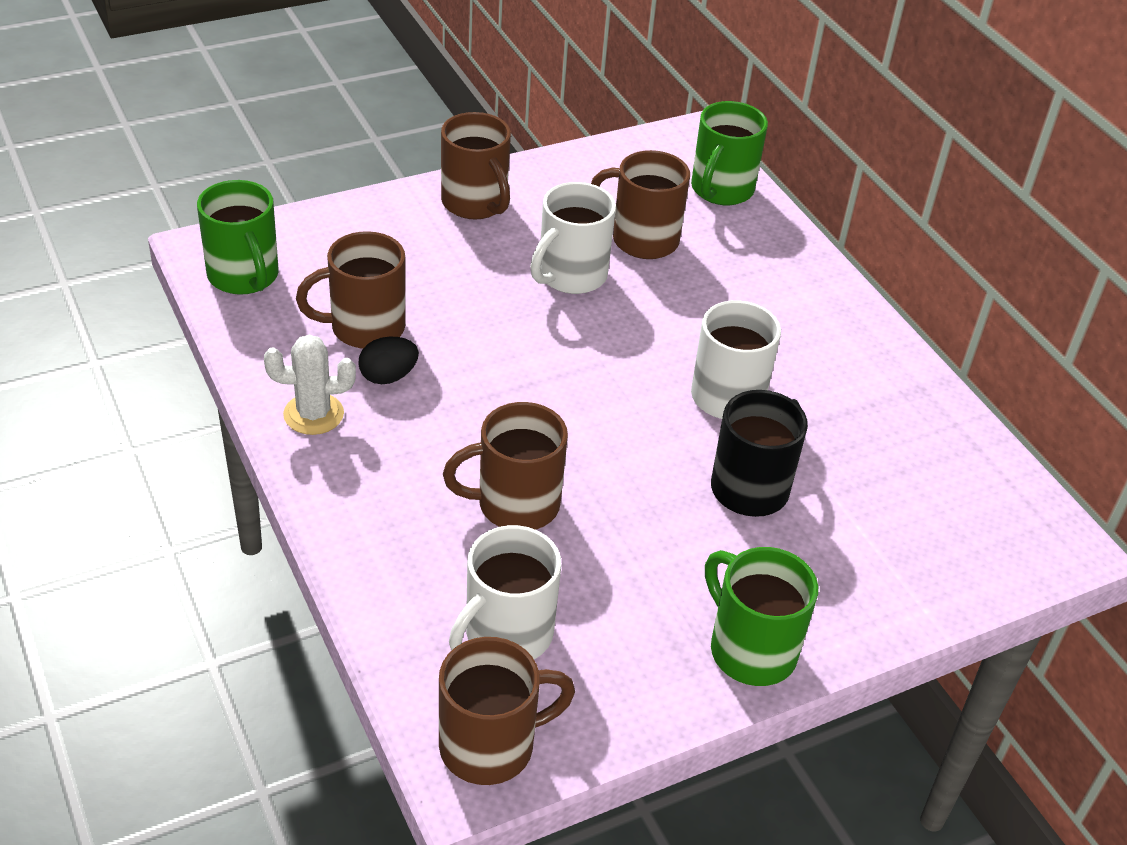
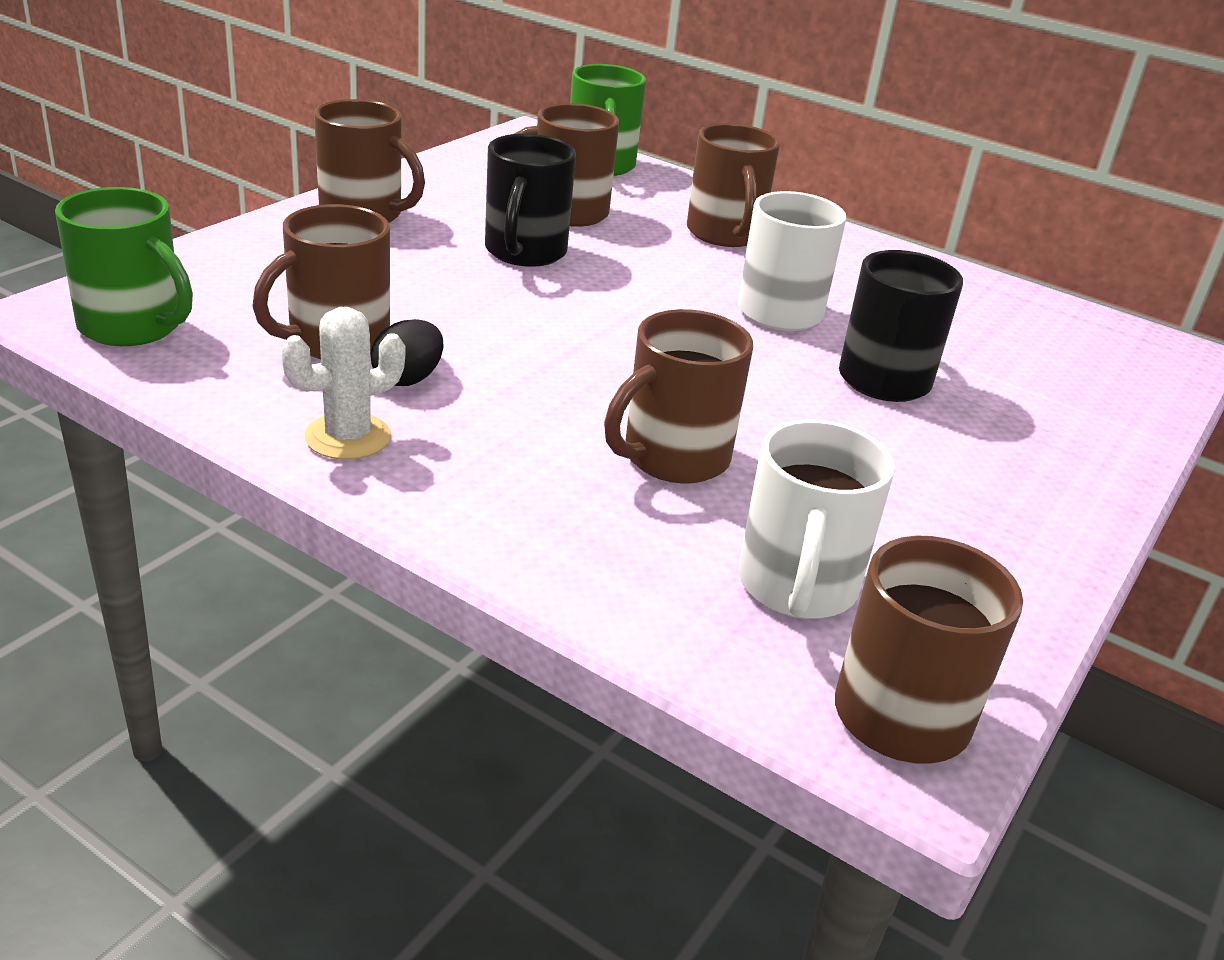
camera: 30 degrees left, 10 degrees down
(570, 276) = (524, 252): white mug -> black mug
(750, 649) = (1042, 514): green mug -> none
(761, 299) = (725, 234): none -> brown mug

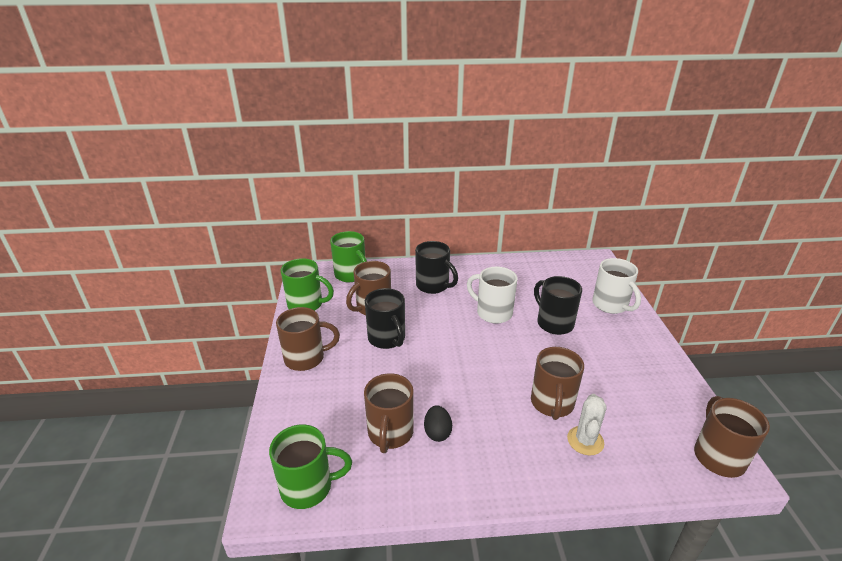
camera: 35 degrees left, 0 degrees up
(348, 437) = (458, 477): white cactus -> white cactus (585, 441)
(468, 166) = (306, 305): none -> green mug
(725, 234) = (433, 286): brown mug -> black mug
(796, 587) = (643, 431): white mug -> white mug (611, 305)

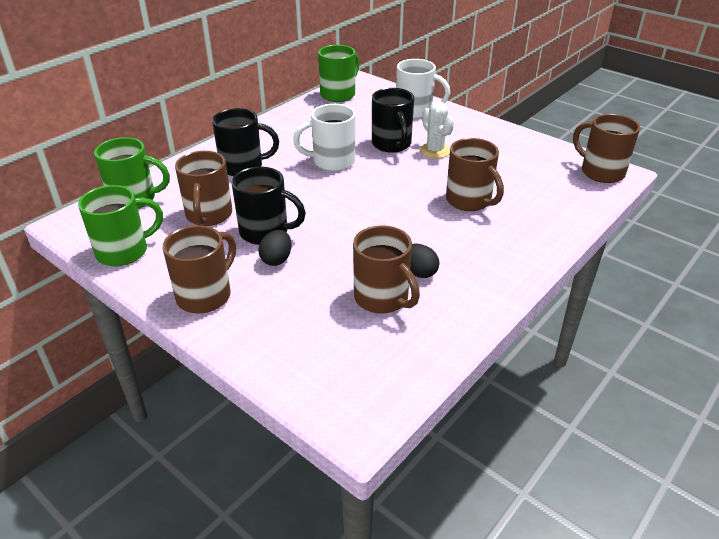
camera: 45 degrees left, 5 degrees up
(308, 487) = (376, 383): green mug -> green mug (339, 94)
(369, 361) = (276, 259): none -> black egg
(554, 323) = (392, 145): black mug -> black mug turned 120 degrees counterclockwise
(585, 441) = (522, 211): white cactus -> white cactus (435, 151)

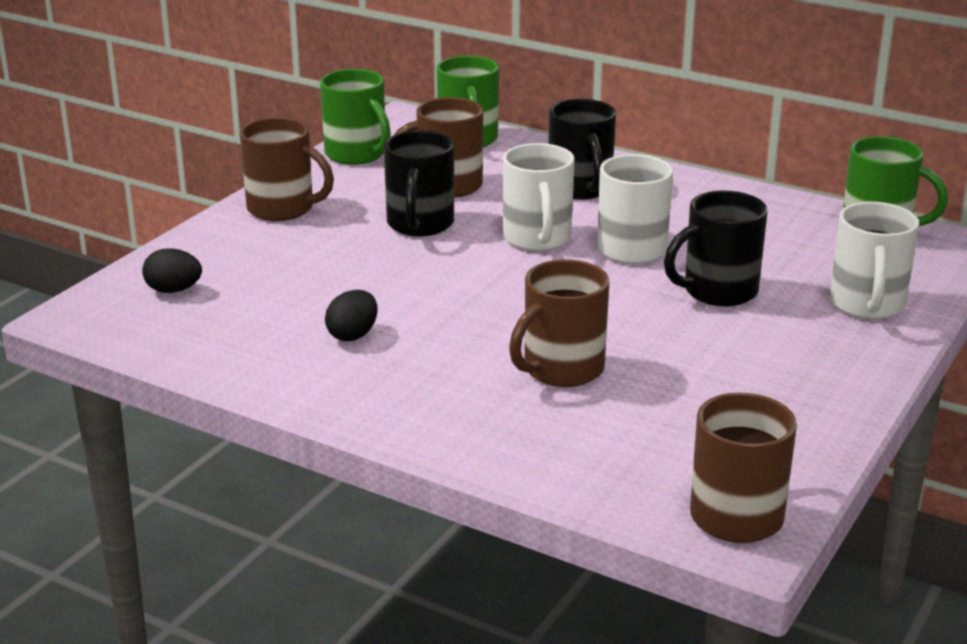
camera: 80 degrees right, 10 degrees down
(276, 259) = (361, 239): black egg -> black egg (173, 290)
(307, 190) = (537, 239): none -> white mug
(383, 299) = (291, 314): brown mug -> none
(435, 151) = (719, 331): white cactus -> none

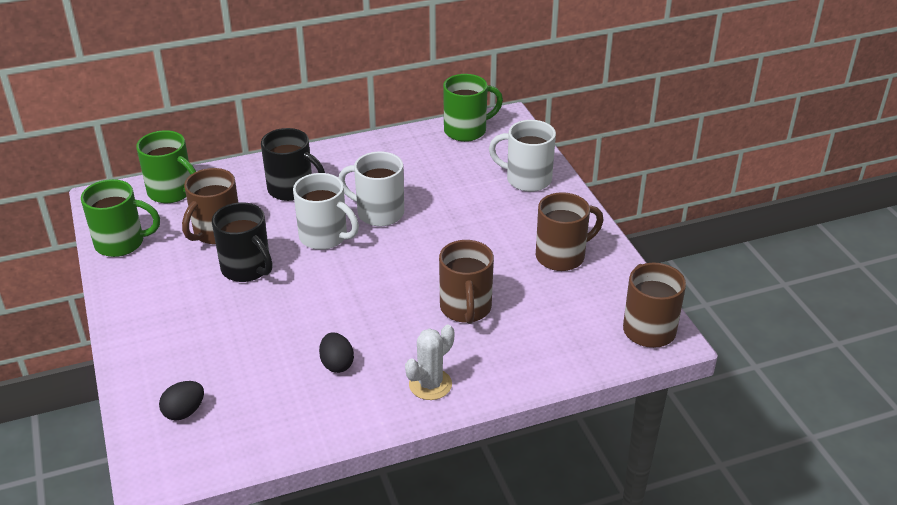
camera: 50 degrees left, 10 degrees up
(283, 209) = (146, 311): brown mug -> brown mug (562, 256)
(401, 403) = (430, 384): none -> white cactus
(717, 292) = (457, 213): black mug -> none
(867, 305) = (526, 179): white mug -> white mug turned 150 degrees clockwise

